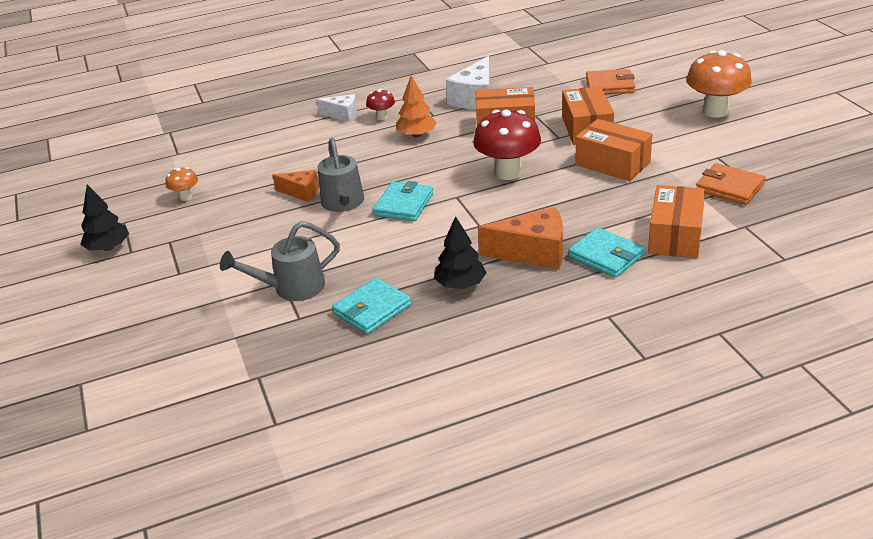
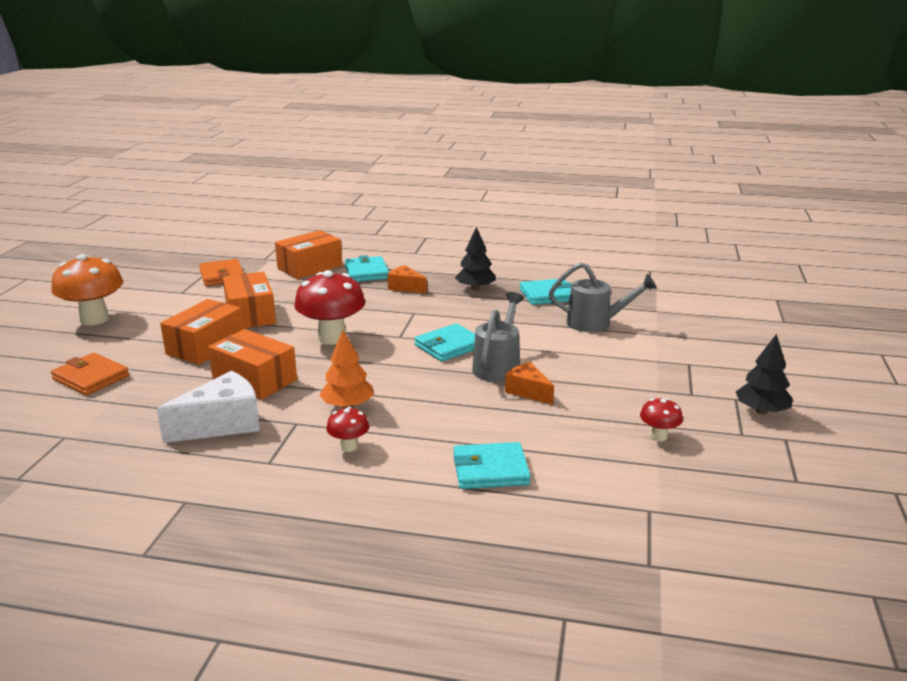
camera: 150 degrees left, 10 degrees down
(185, 197) = (658, 436): orange mushroom -> red mushroom
(284, 138) = (490, 470): none -> turquoise wallet
(342, 114) = (387, 474): white cheese -> none
(533, 253) = (405, 287): orange cheese -> orange cheese, size x0.60

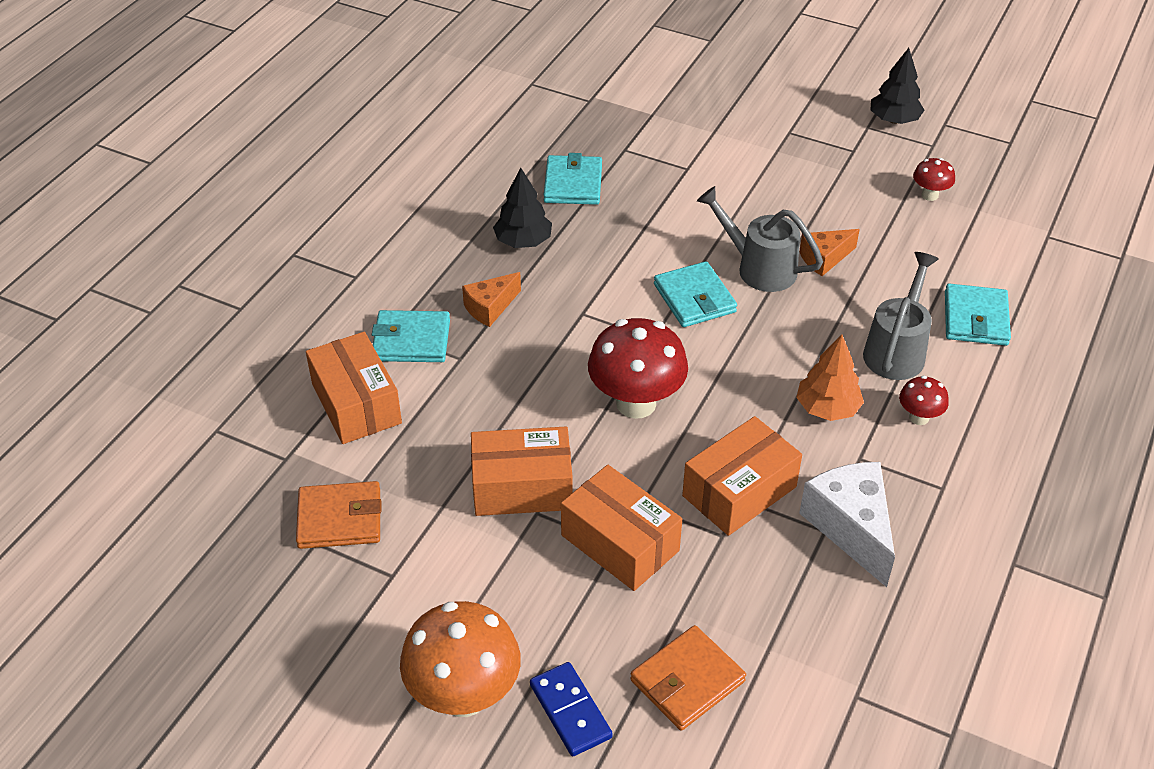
camera: 75 degrees left, 20 degrees up
(76, 347) = (570, 711): none -> blue domino
(595, 323) = (670, 167): grey watering can -> grey watering can (896, 350)

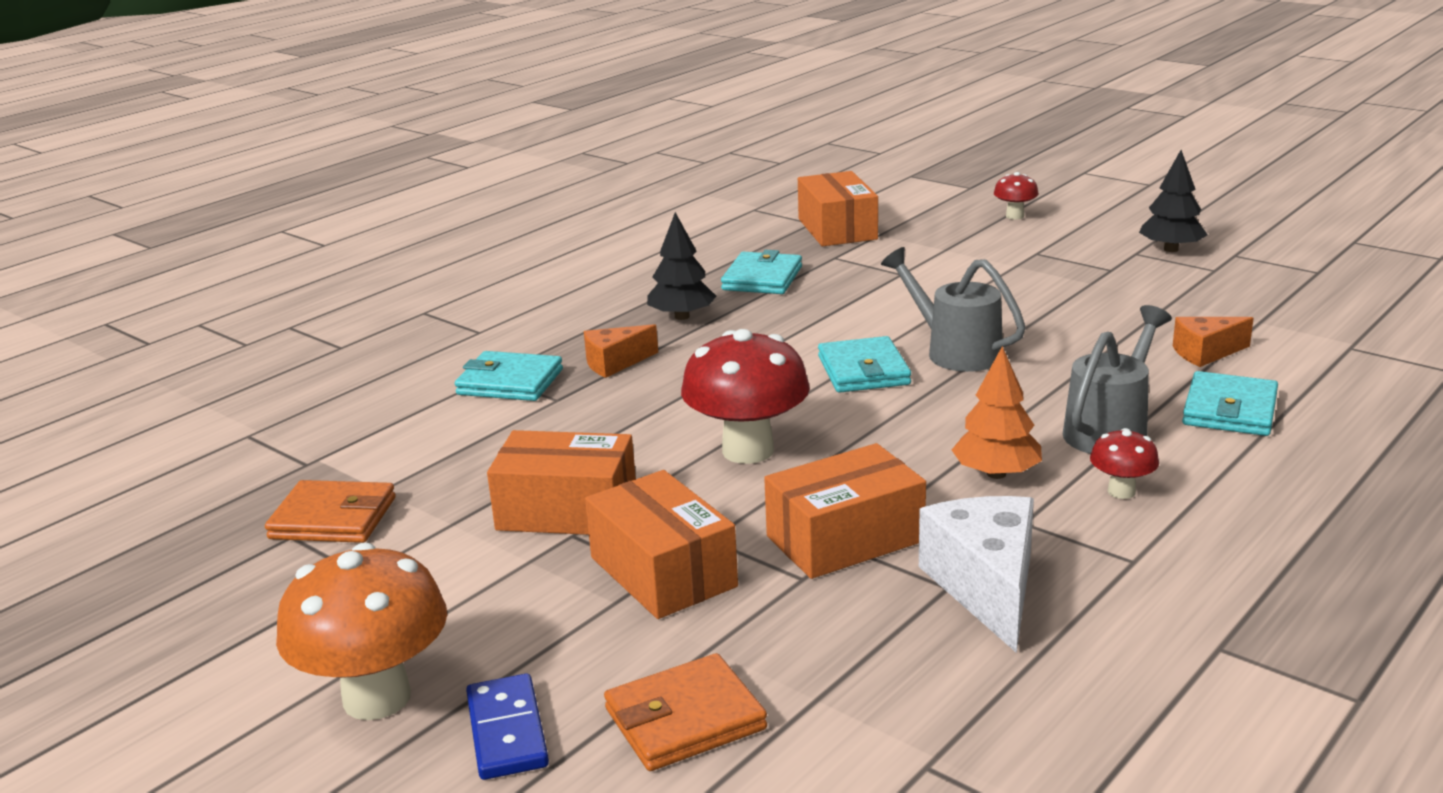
camera: 15 degrees right, 20 degrees down
(356, 403) = (416, 426): orange box -> orange box (837, 229)
(824, 259) = (1042, 349): orange cheese -> orange cheese (1205, 353)
(929, 195) = (1198, 307): red mushroom -> red mushroom (1014, 216)

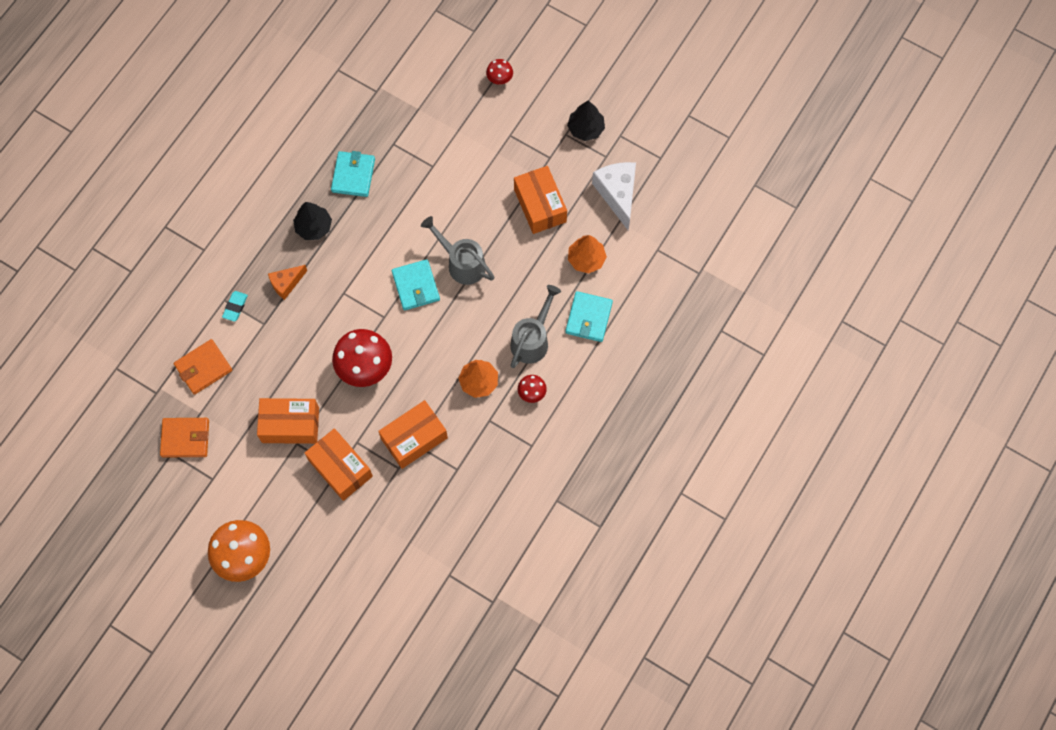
camera: 10 degrees left, 45 degrees up
(506, 731) = (298, 571): blue domino -> none
(510, 382) = (235, 307): turquoise wallet -> turquoise eraser
(685, 719) = (362, 558): orange wallet -> orange wallet (203, 368)
(837, 229) = (392, 101): orange box -> orange box (540, 205)
(986, 587) = (472, 469): white cheese -> white cheese (617, 194)
(1205, 353) = (586, 259): orange cheese -> orange tree

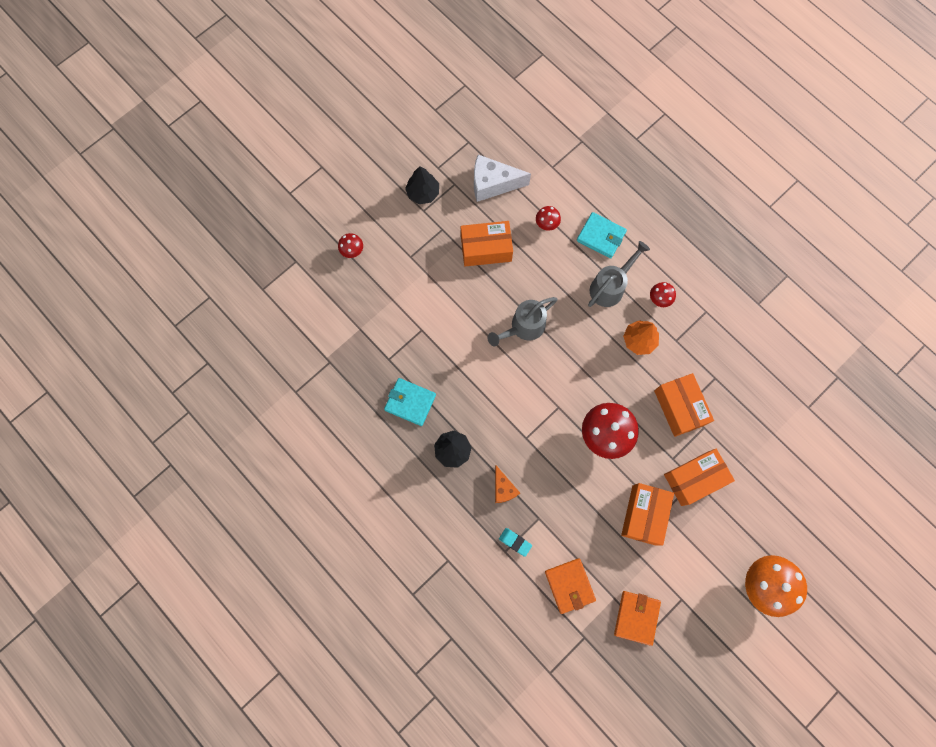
camera: 75 degrees left, 5 degrees up
(415, 286) = (535, 372): turquoise wallet -> none
(532, 340) = (610, 286): grey watering can -> grey watering can turned 90 degrees clockwise
(586, 259) = (546, 224): orange tree -> red mushroom

